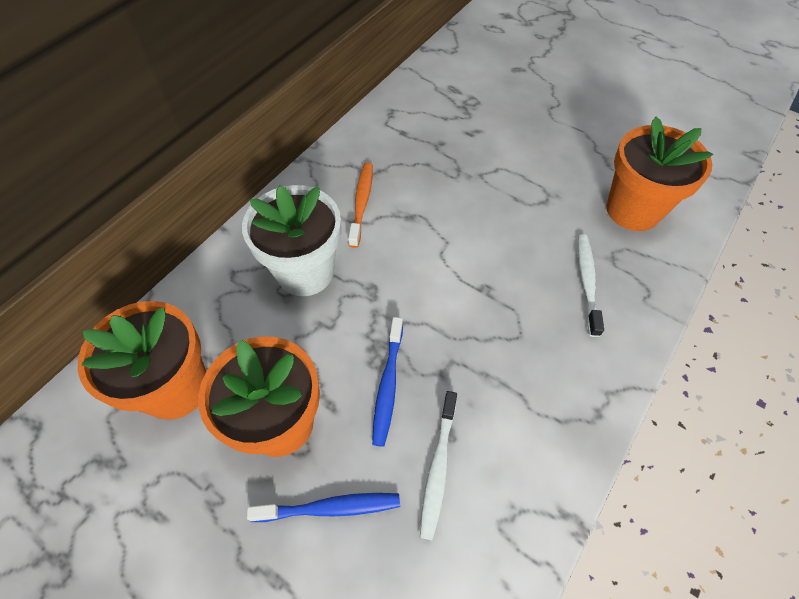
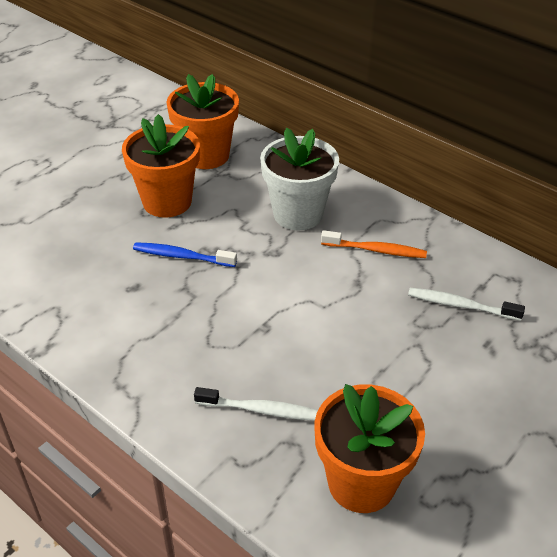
camera: 95 degrees right, 15 degrees down
(329, 508) = (100, 224): blue toothbrush -> none
(438, 467) = (109, 278): white toothbrush -> white toothbrush (461, 305)

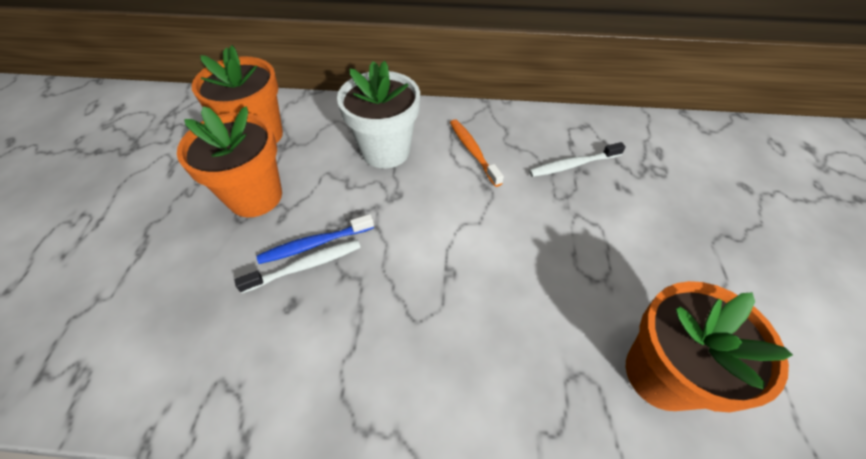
camera: 35 degrees left, 10 degrees up
(260, 410) = (520, 360): white toothbrush -> white toothbrush (305, 266)
(375, 250) = (473, 152): orange toothbrush -> orange toothbrush turned 90 degrees counterclockwise

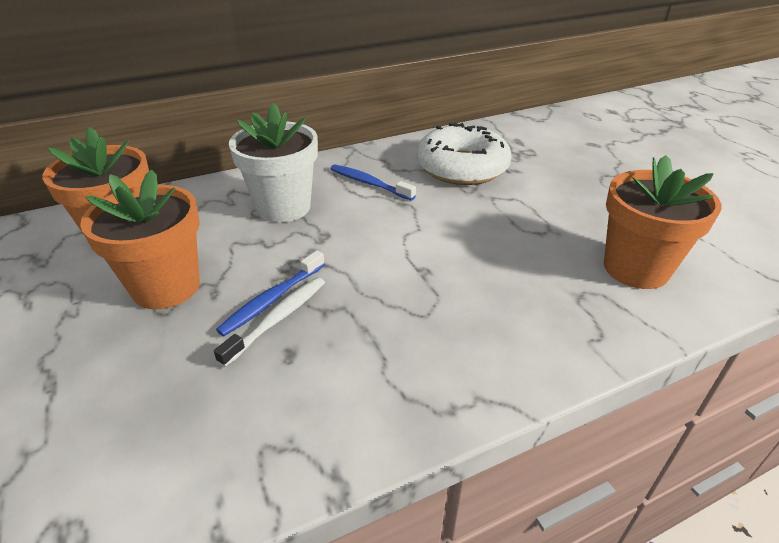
camera: 30 degrees left, 15 degrees down
(473, 152) = (369, 183): orange toothbrush -> blue toothbrush
(573, 165) = (462, 167): white toothbrush -> white donut

